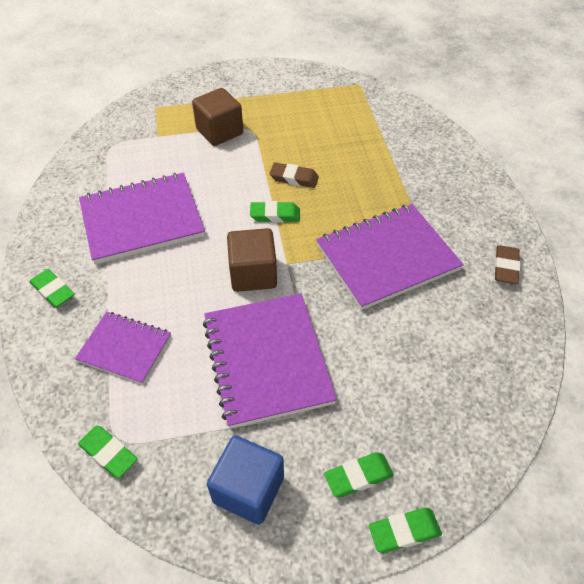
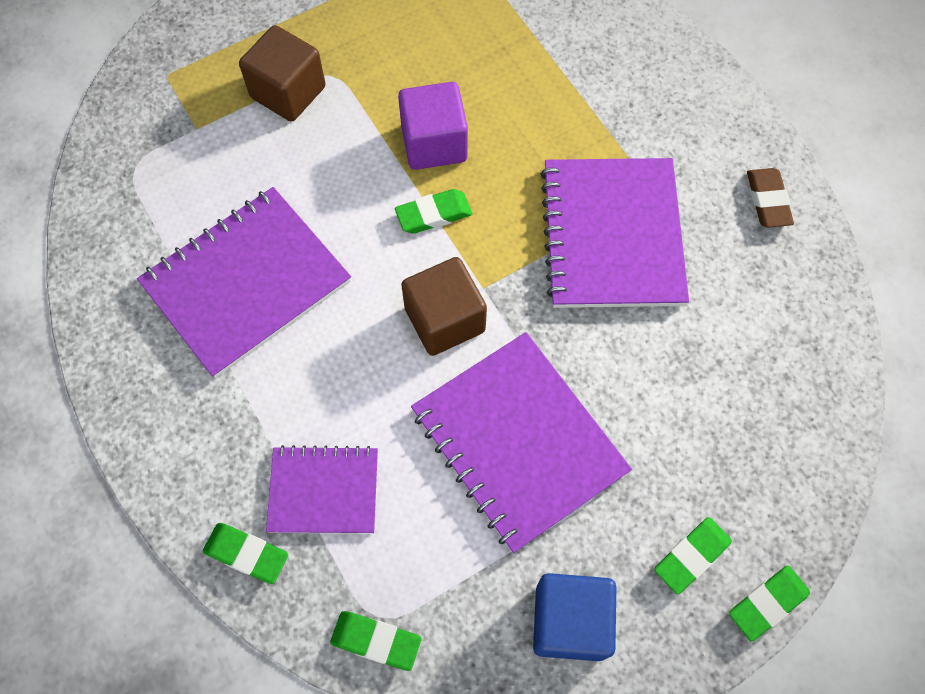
camera: 20 degrees left, 15 degrees up
(53, 291) = (177, 440): green eraser -> green eraser (247, 554)
(294, 178) = (434, 143): brown eraser -> purple cube
(387, 258) = (612, 235): purple notebook -> purple notebook turned 45 degrees counterclockwise

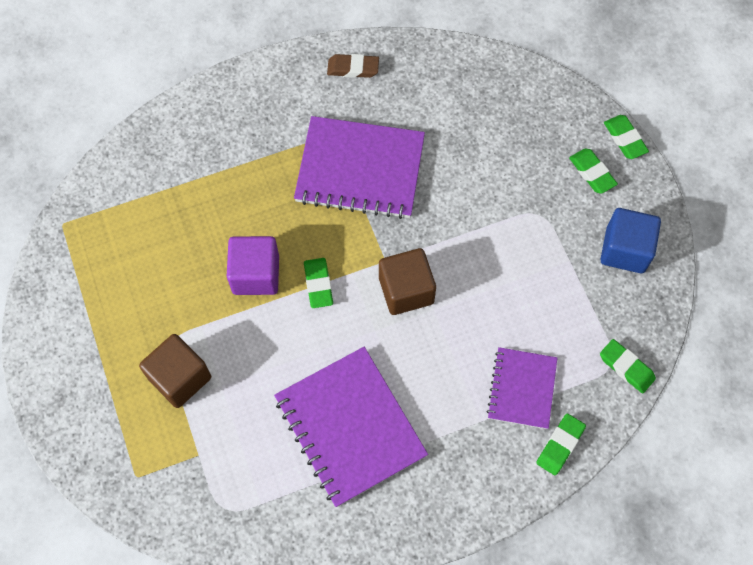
camera: 80 degrees left, 0 degrees up
(376, 641) = (626, 367): green eraser -> green eraser turned 75 degrees counterclockwise
(518, 441) = (504, 258): purple notebook -> none

